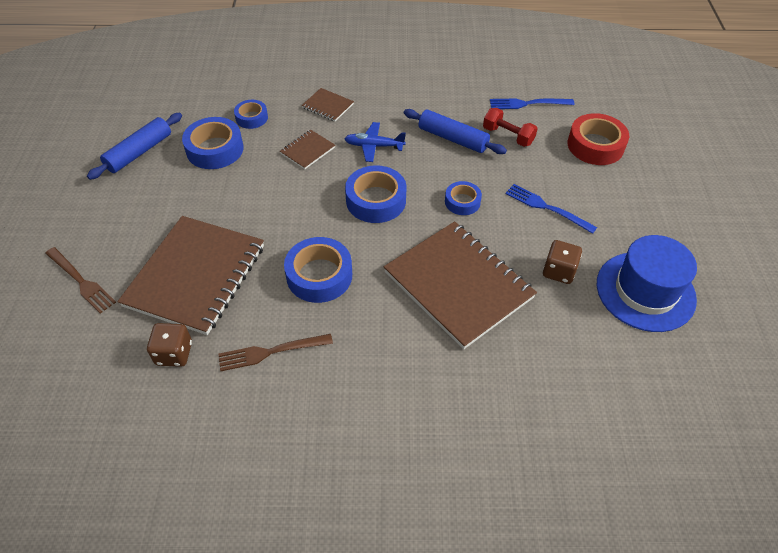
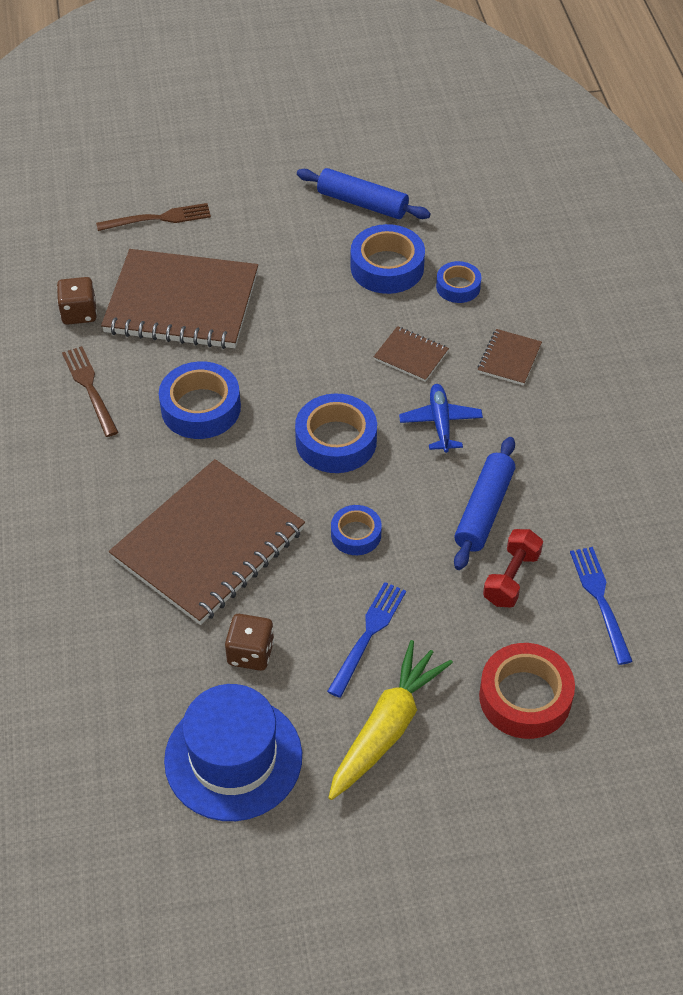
camera: 80 degrees right, 0 degrees up
(81, 281) = (159, 218): brown fork -> brown fork turned 135 degrees counterclockwise
(619, 209) = (386, 728): none -> yellow carrot

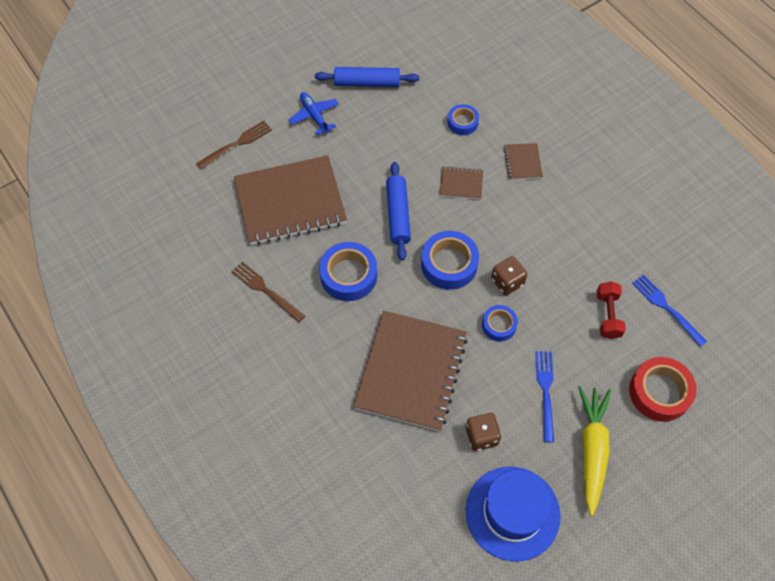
camera: 25 degrees left, 10 degrees up
(79, 313) = (225, 237): brown dice -> brown dice (507, 282)
(387, 267) = (410, 125): blue tape -> none
(440, 422) = (506, 225): blue plane -> blue plane (314, 116)
(484, 510) = (566, 275): blue rolling pin -> blue rolling pin (398, 215)

